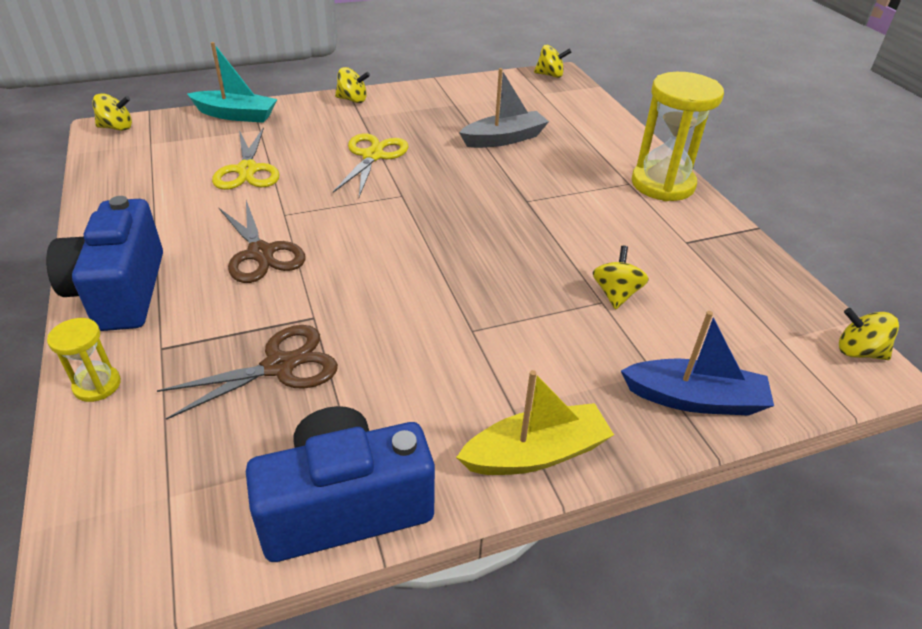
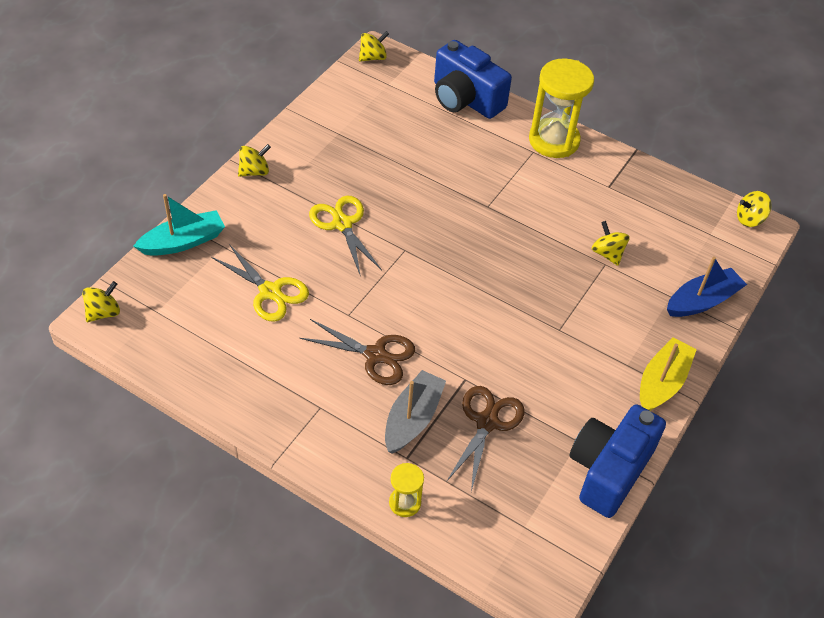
camera: 40 degrees left, 10 degrees up
(120, 291) = (327, 440): blue camera -> blue camera (465, 99)
(504, 139) = (413, 152): grey boat -> grey boat (412, 419)

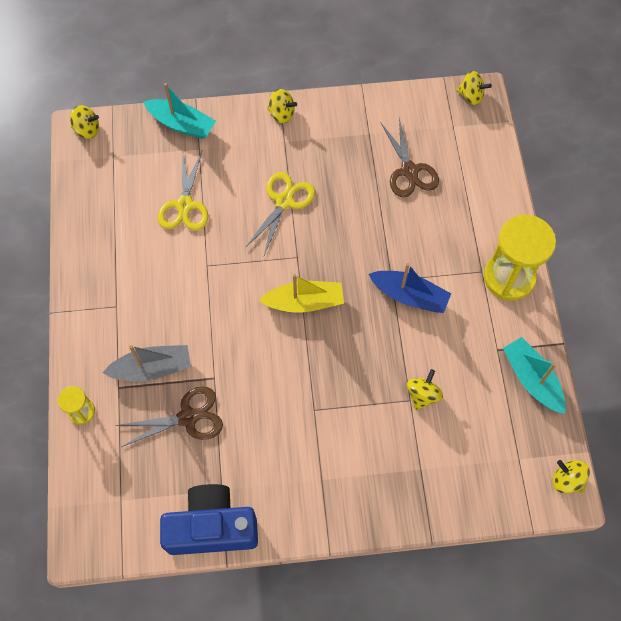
camera: 55 degrees right, 15 degrees up
(375, 355) = (186, 307): brown scissors -> brown scissors (409, 171)
(465, 99) = (491, 187): blue camera -> none
(651, 184) = (531, 379): none -> turquoise boat
(662, 382) = (325, 515): yellow boat -> yellow boat (304, 302)
(702, 301) = (437, 496): blue boat -> blue boat (409, 296)

